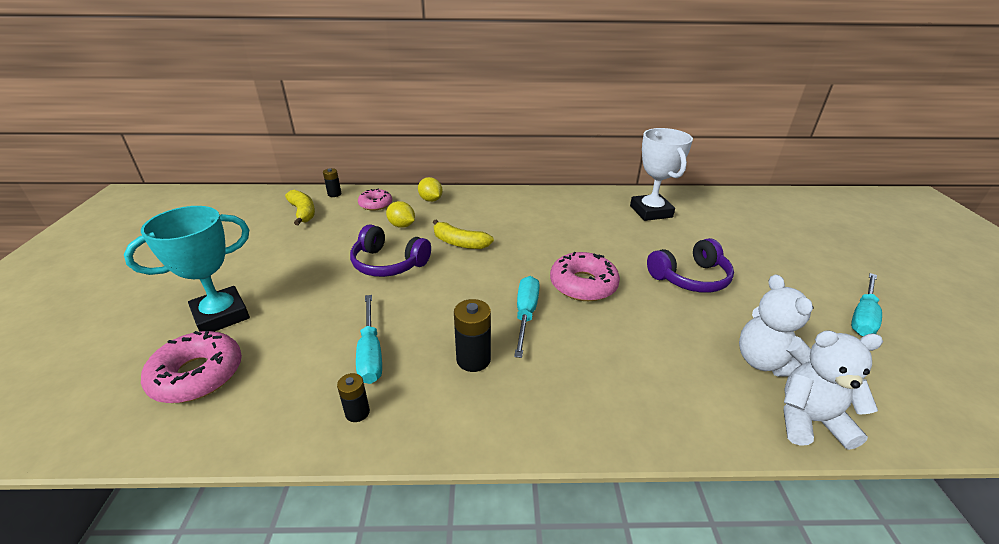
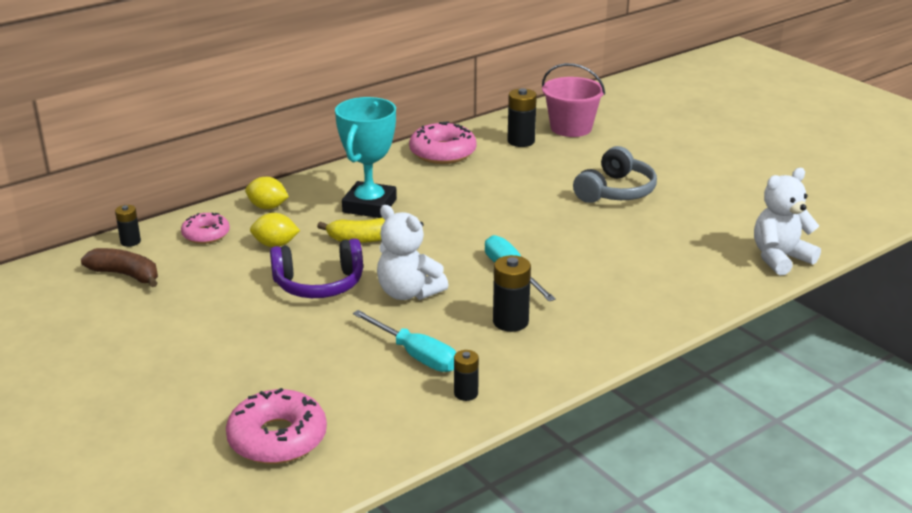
camera: 35 degrees left, 5 degrees down
(221, 315) = (213, 394): turquoise trophy -> turquoise trophy (369, 206)
(303, 212) = (126, 275): yellow banana -> brown banana
(583, 284) = (532, 230): pink donut -> pink donut (442, 152)
(651, 211) = (521, 141): white trophy -> black battery
(690, 278) = (615, 191): purple headphones -> grey headphones
(702, 214) = (571, 128): none -> pink bucket
(764, 362) = (724, 233): white teddy bear -> white teddy bear (408, 293)
(863, 316) = (764, 174): turquoise screwdriver -> none

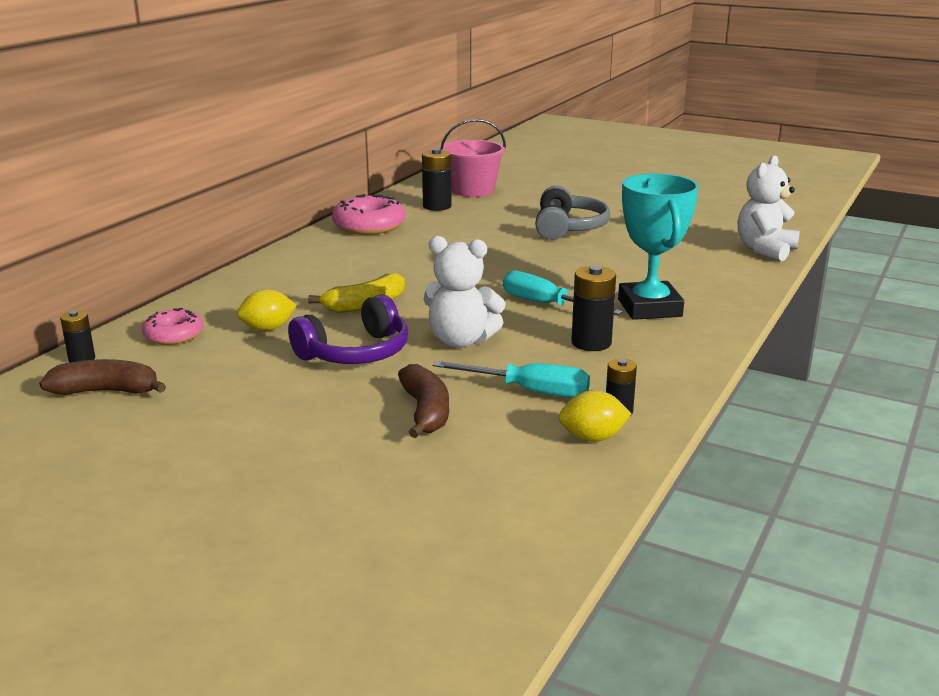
camera: 25 degrees left, 5 degrees down
(267, 207) = (224, 299): yellow lemon -> yellow lemon (592, 438)
(277, 438) = (462, 504): pink donut -> none
(322, 353) = (426, 412): none -> brown banana
(369, 206) = (339, 278): turquoise trophy -> turquoise trophy (649, 308)

